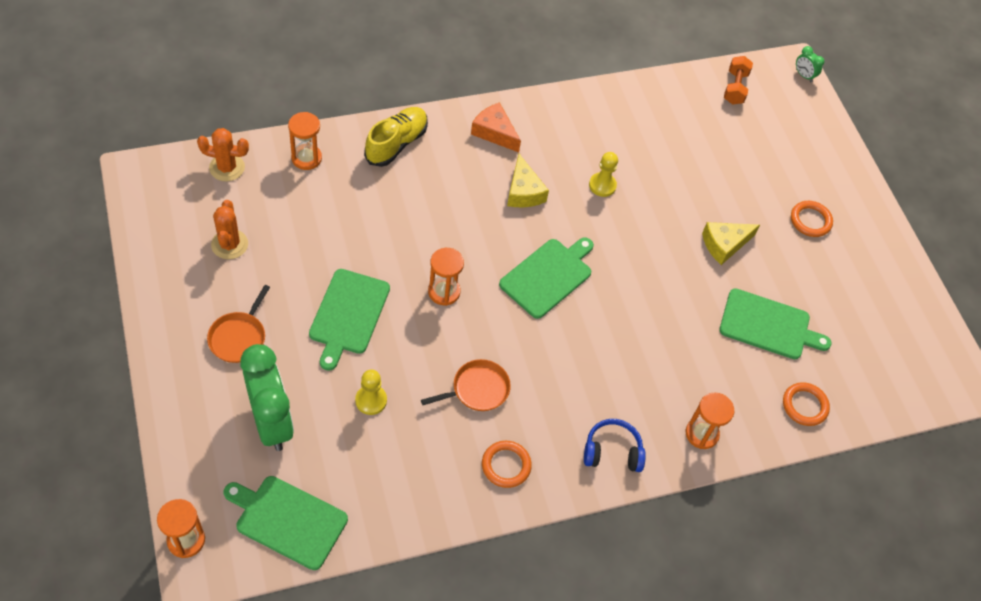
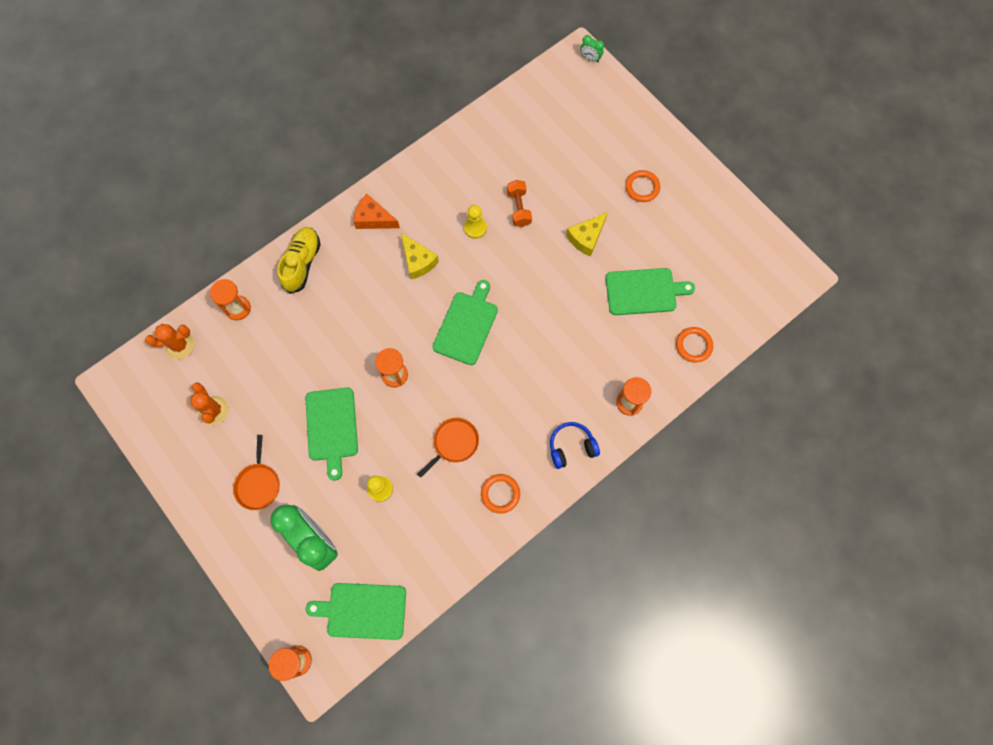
camera: 15 degrees left, 15 degrees up
(735, 88) = (542, 94): orange dumbbell -> orange dumbbell (519, 208)

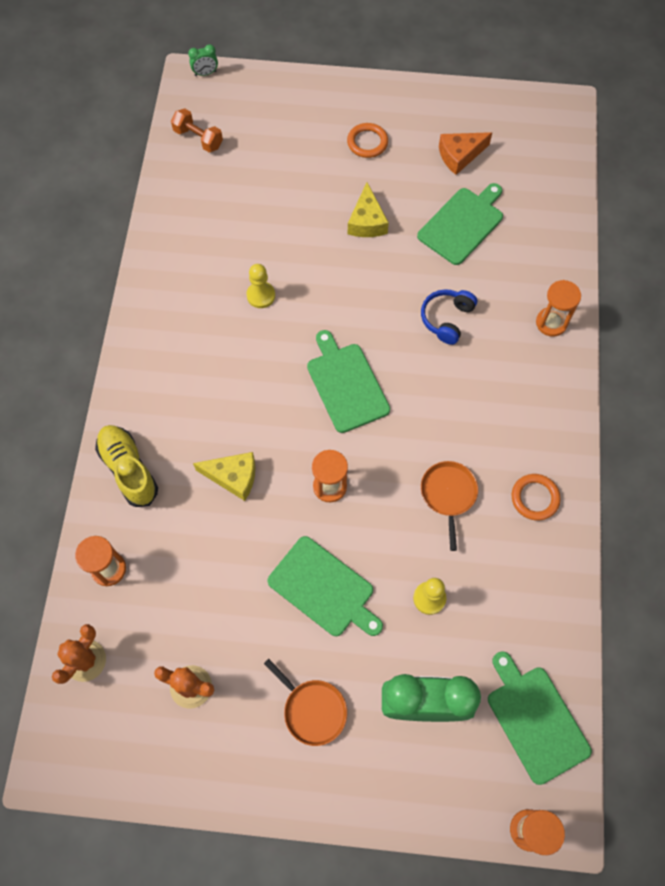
camera: 45 degrees left, 5 degrees down
(363, 611) = (535, 720): green cutting board -> green cutting board turned 105 degrees clockwise
(373, 219) = (155, 368): orange cheese -> orange cheese (460, 156)
(418, 261) = (240, 369): yellow cheese -> yellow cheese (233, 477)
(519, 208) = (281, 246): orange dumbbell -> orange dumbbell (198, 138)
(571, 447) = (547, 402): blue headphones -> blue headphones (447, 319)
(693, 345) = (548, 232): orange ring -> none

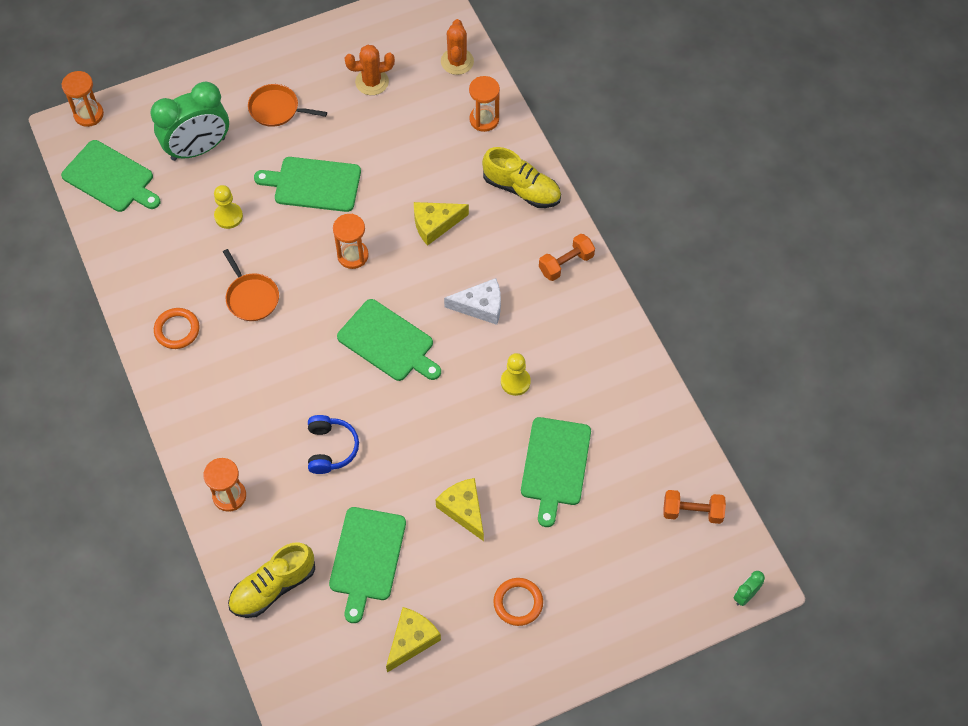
camera: 150 degrees right, 5 degrees down
(144, 374) = (566, 264): none -> orange dumbbell
(245, 375) = (480, 306): none -> white cheese
(274, 218) = (555, 465): none -> green cutting board
(460, 156) = (411, 640): orange cheese -> yellow cheese
(547, 238) = (273, 587): none -> yellow shoe

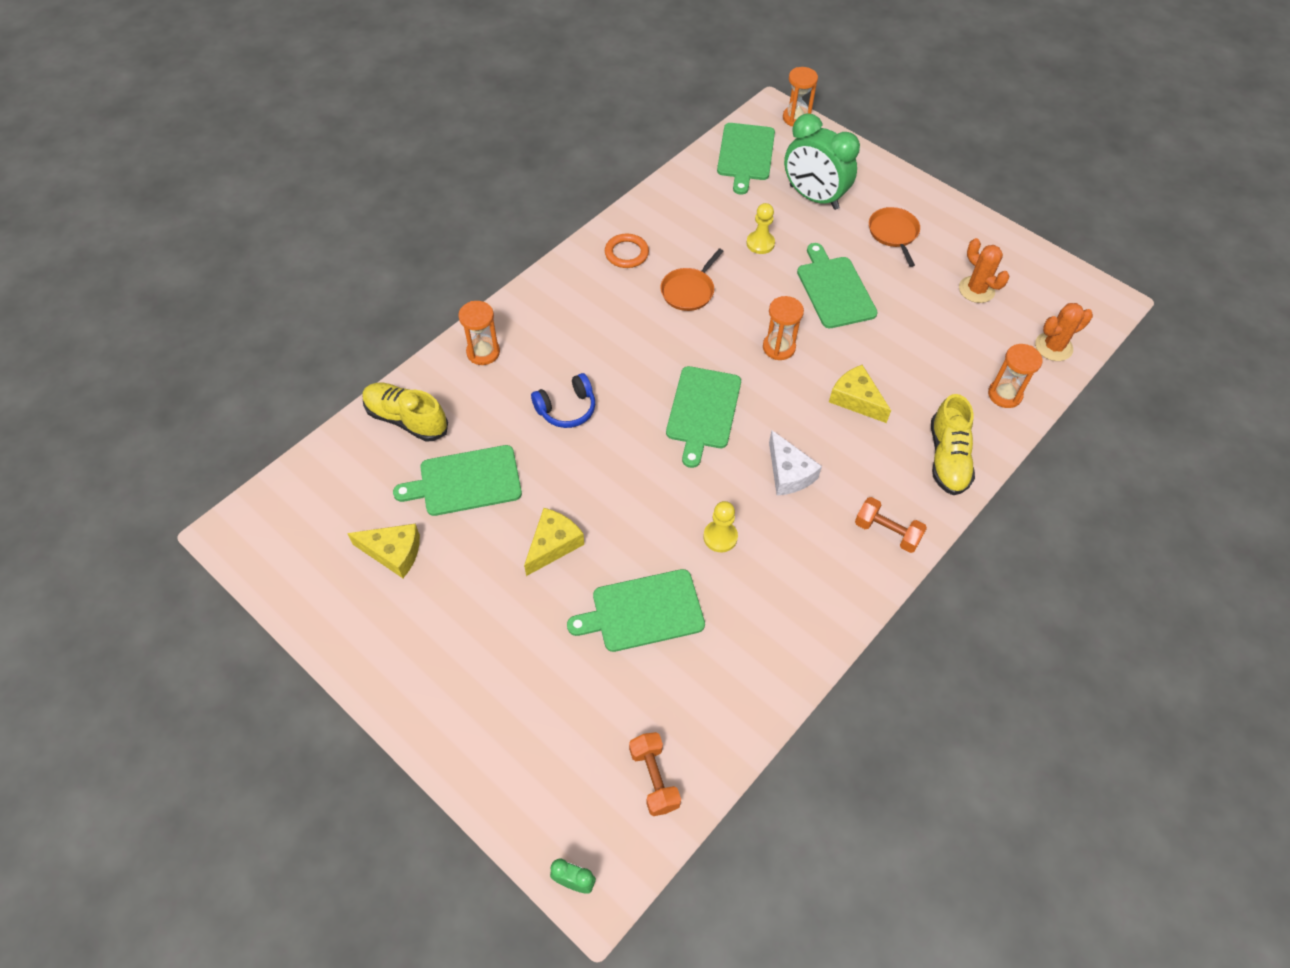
camera: 65 degrees right, 5 degrees down
(518, 603) = (470, 635): orange ring -> none

